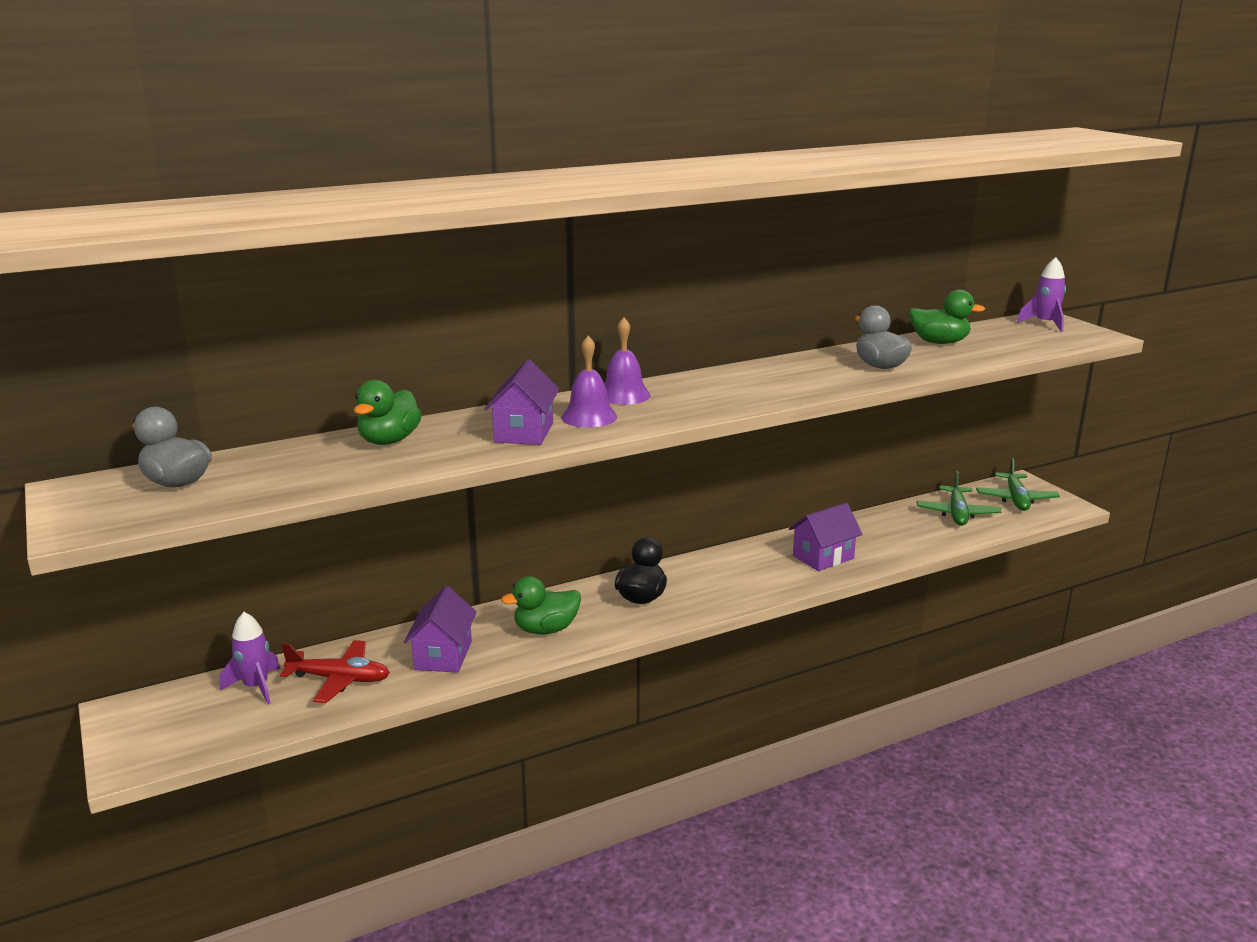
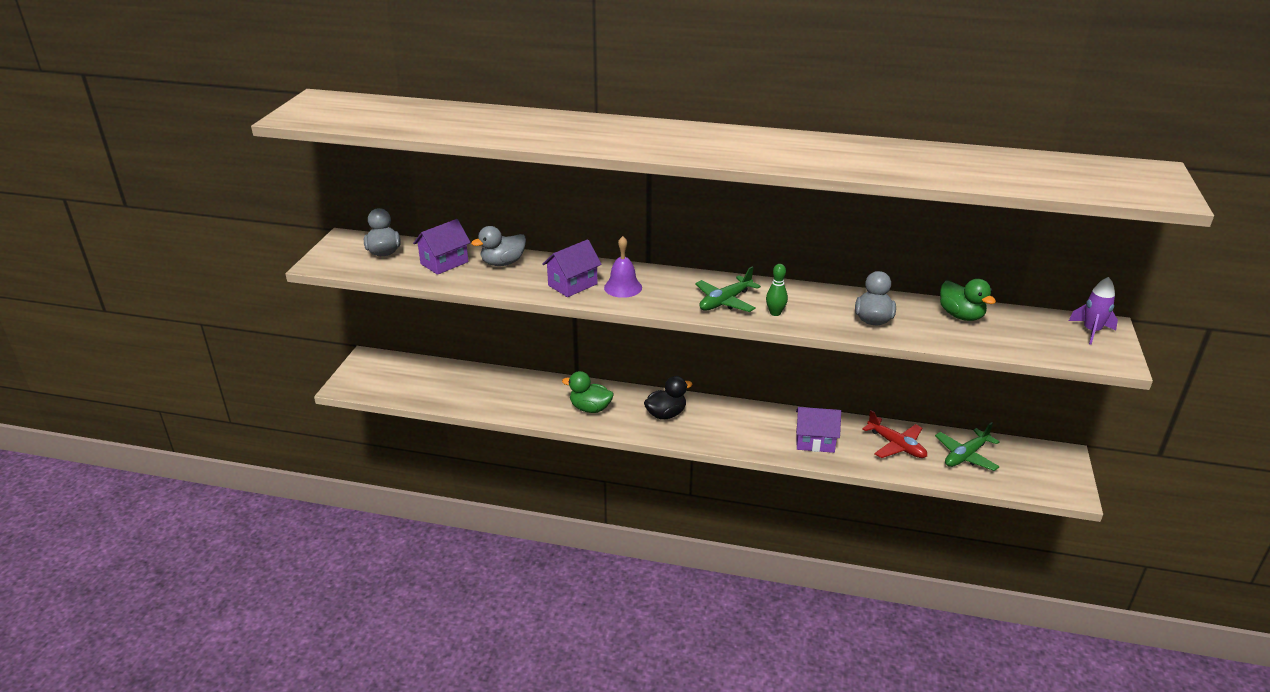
camera: 40 degrees right, 10 degrees up
(256, 687) = (427, 373): purple rocket -> none
(340, 679) = (464, 387): red plane -> red plane (896, 445)
(389, 441) = (503, 263): green duck -> grey duck
(443, 655) = (523, 398): purple house -> purple house (444, 263)
(624, 395) = (668, 278): purple bell -> none
(788, 388) = (775, 313): none -> green bowling pin
(1016, 499) = (1035, 467): green plane -> green plane (725, 302)

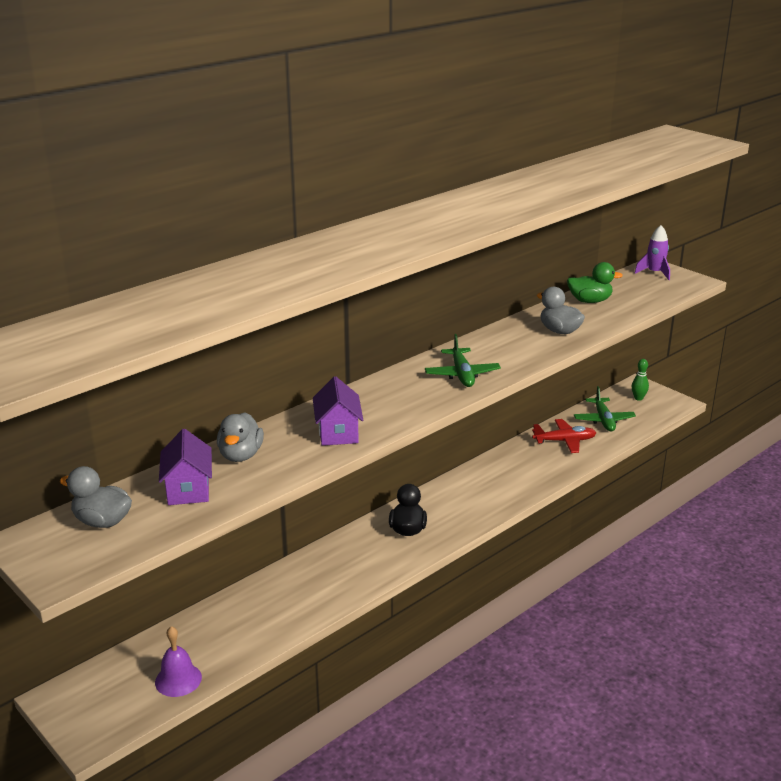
camera: 55 degrees left, 5 degrees down
(590, 408) = (349, 569): green duck -> none
(623, 287) = (377, 410): purple bell -> purple bell (178, 679)
(775, 313) = (505, 362): green bowling pin -> green bowling pin (638, 398)
(815, 441) = (524, 473): purple house -> none

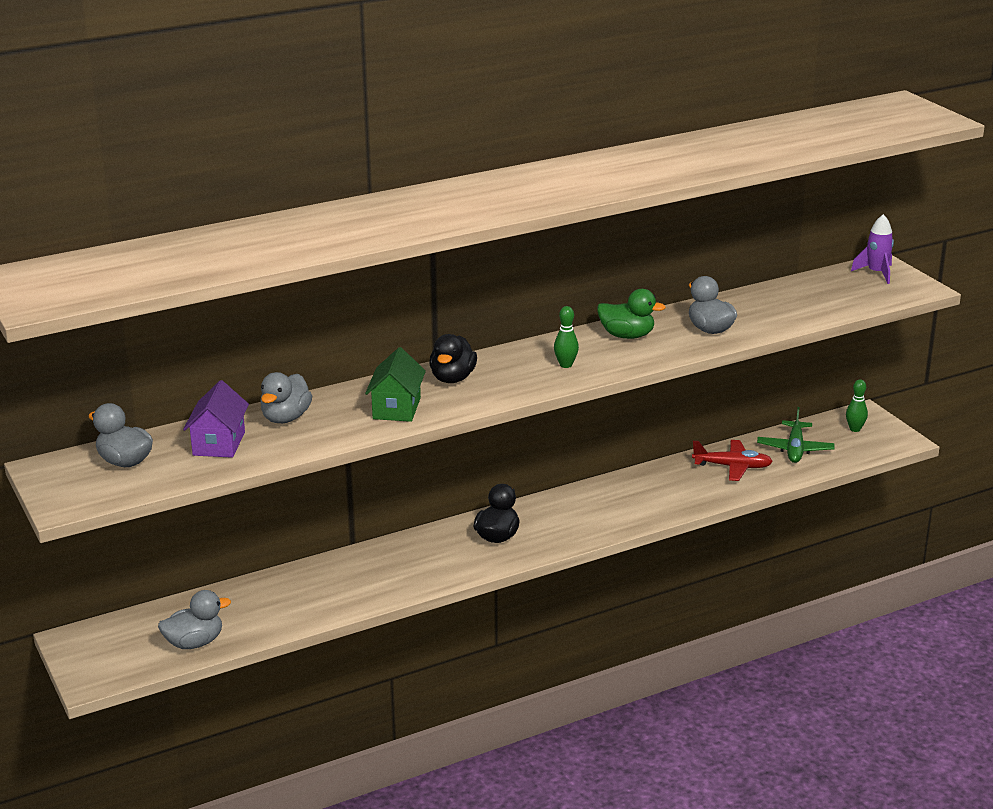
camera: 15 degrees right, 0 degrees up
(178, 679) = (194, 643): purple bell -> grey duck
(338, 432) = (396, 408): purple house -> green house
(372, 398) = (452, 378): none -> black duck
(462, 374) = (565, 365): green plane -> green bowling pin
(590, 301) = (770, 299): green duck -> green duck (627, 336)

